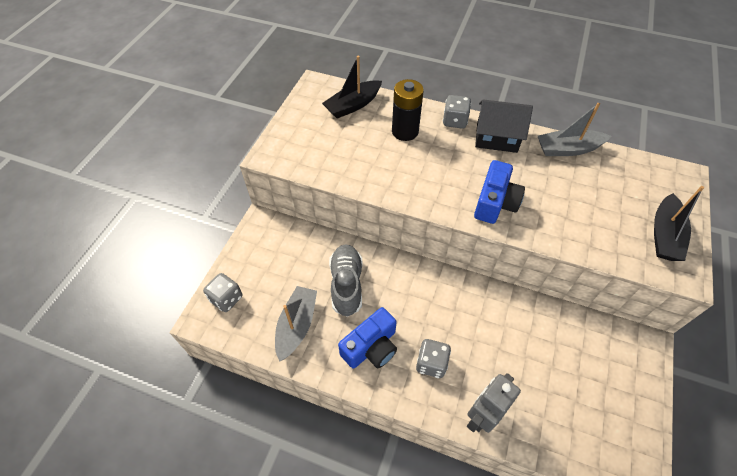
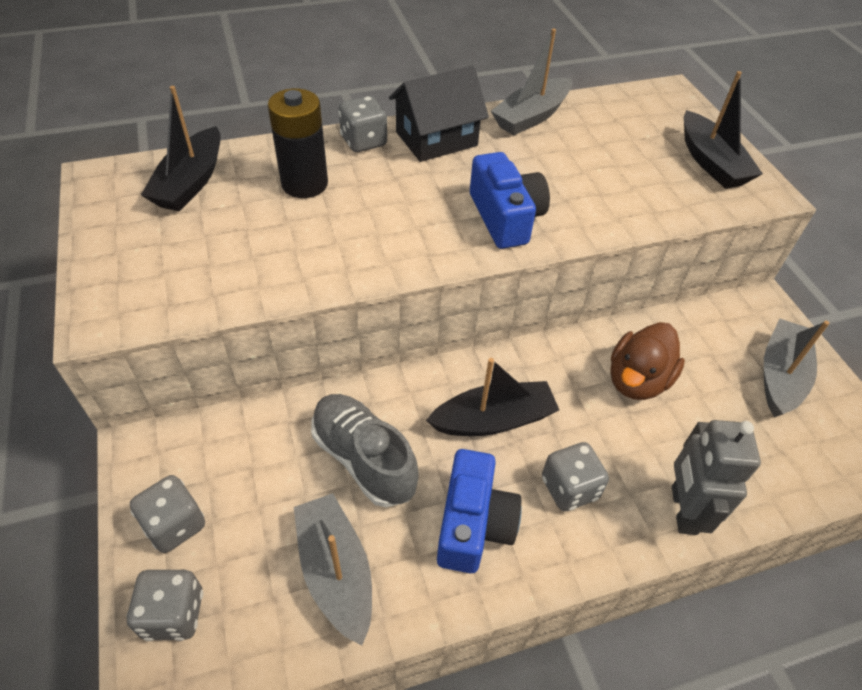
camera: 40 degrees left, 5 degrees down
(251, 263) = (175, 525): none -> grey dice
(422, 306) = (493, 419): none -> black boat
(520, 335) = (637, 380): none -> brown duck
(615, 390) = (780, 376): none -> grey boat

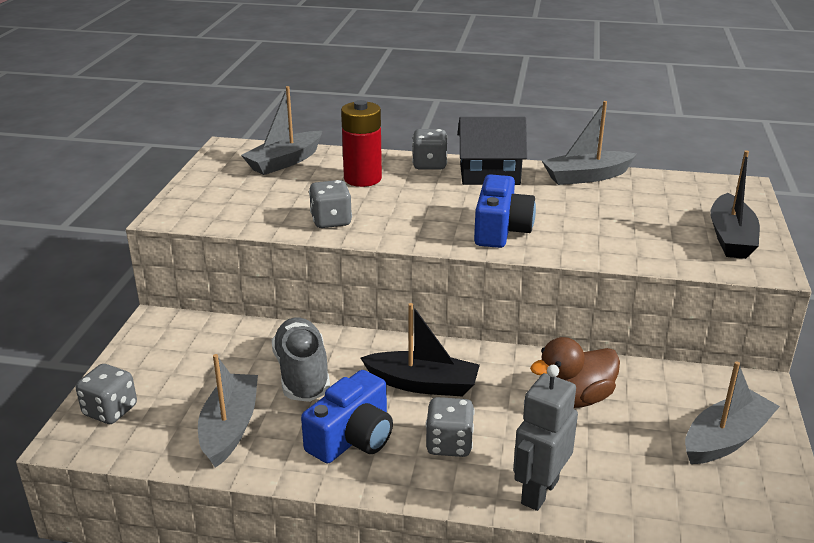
camera: 30 degrees right, 20 degrees down
(175, 525) = (147, 367): grey dice -> grey dice (331, 221)
(191, 182) = (285, 162): black boat -> grey boat
(304, 184) = (362, 179): black battery -> red battery

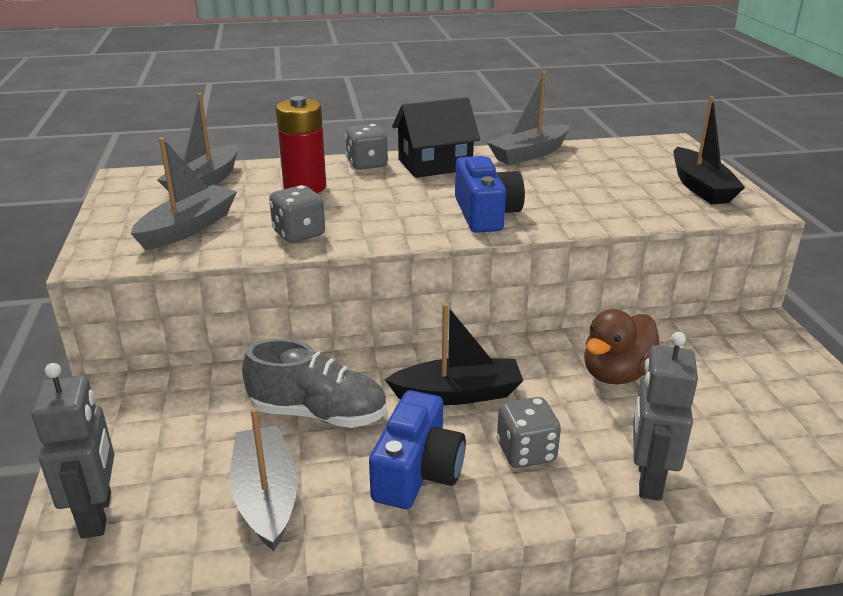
camera: 20 degrees left, 0 degrees up
(110, 411) = (97, 515): grey dice -> grey robot
(302, 374) = (318, 414): grey shoe -> grey shoe turned 135 degrees clockwise
(725, 439) = (777, 380): grey boat -> grey boat (188, 228)

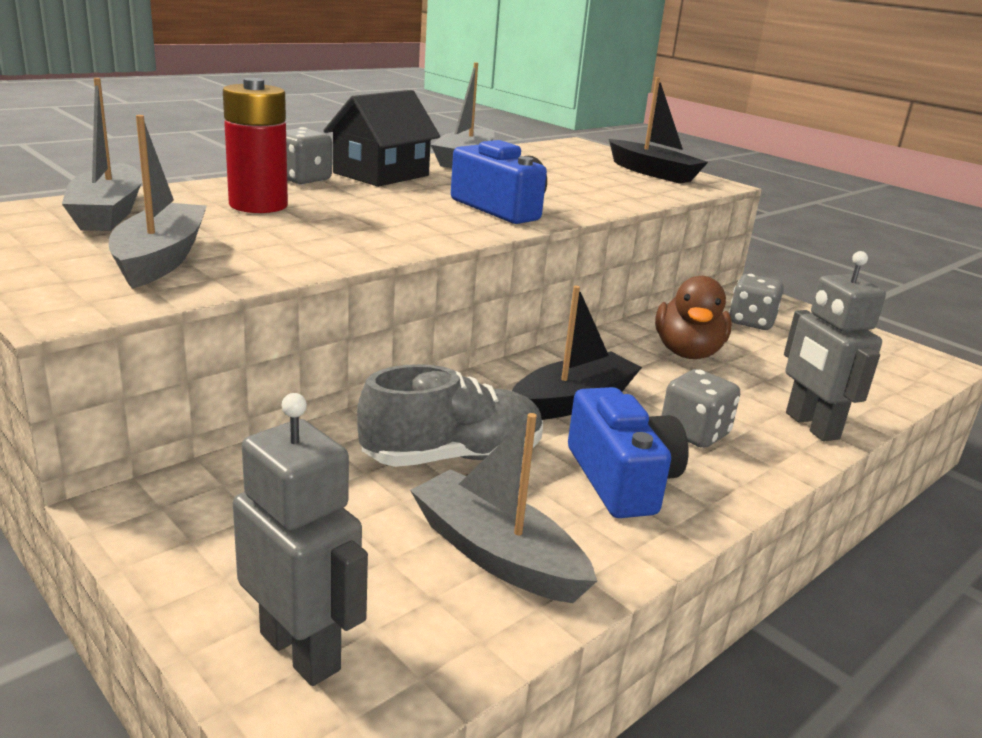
camera: 35 degrees left, 5 degrees down
(299, 234) = (323, 247): grey dice -> grey dice (751, 322)

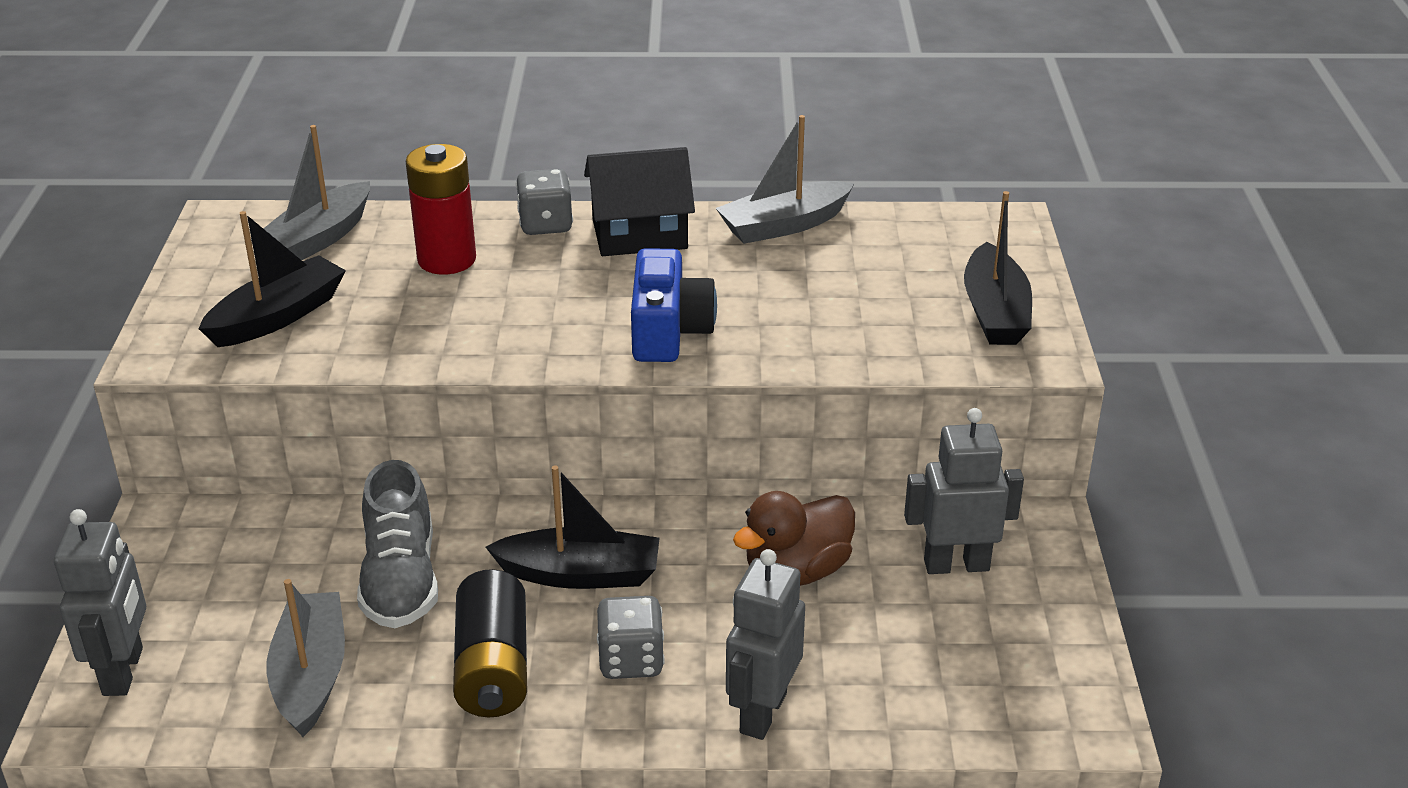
camera: 45 degrees right, 10 degrees up
(160, 259) = (277, 317): grey boat -> black boat
(452, 456) = (401, 580): grey shoe -> grey shoe turned 60 degrees clockwise
(622, 479) = (492, 668): blue camera -> black battery
(751, 322) = (956, 565): grey dice -> grey robot

